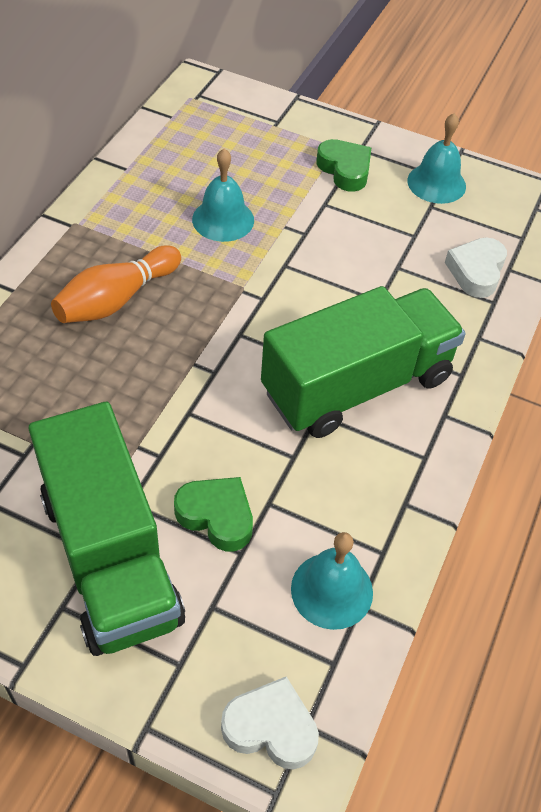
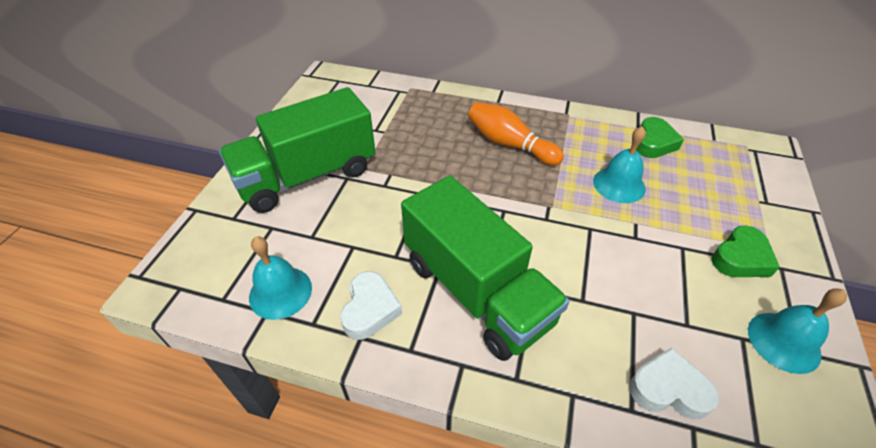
camera: 85 degrees right, 5 degrees down
(216, 516) = (339, 220): green heart -> green heart (653, 143)
(271, 728) = (182, 268): white heart -> white heart (370, 309)

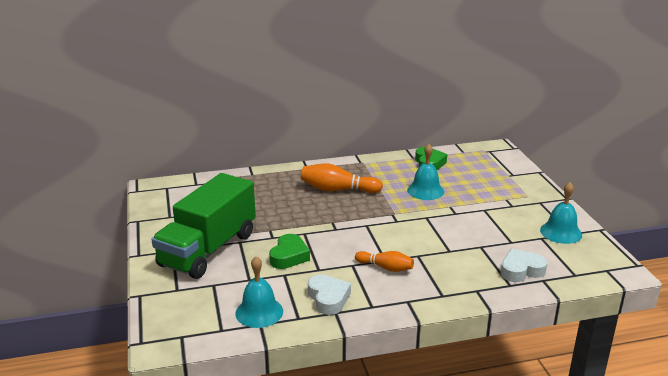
camera: 30 degrees left, 20 degrees down
(476, 291) = (385, 267): green truck -> orange bowling pin
(740, 258) = (517, 204): green heart -> green heart (289, 256)

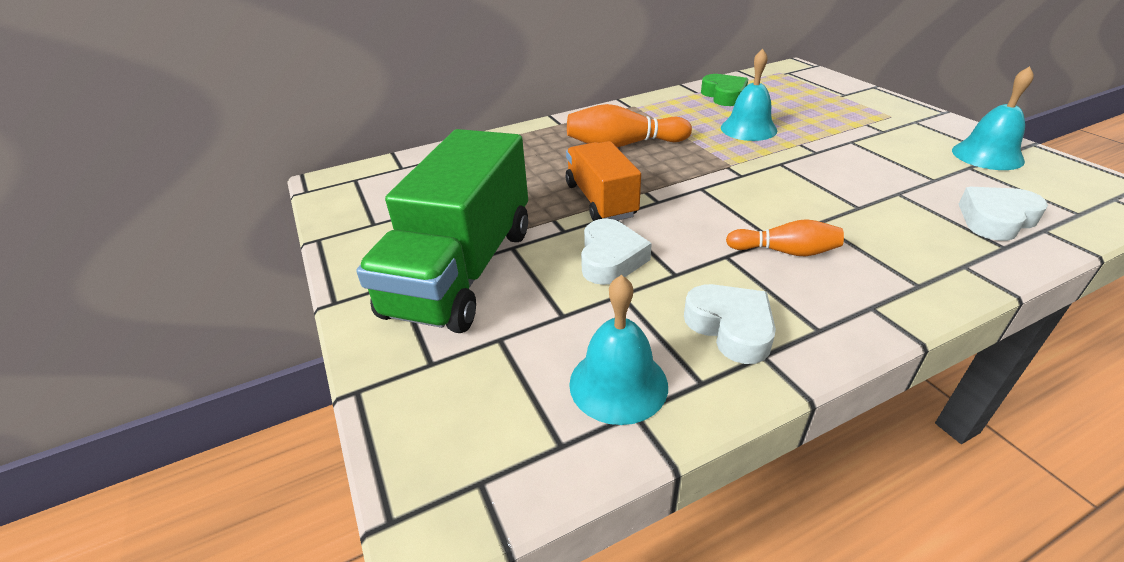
camera: 10 degrees left, 10 degrees up
(289, 256) = (610, 259): green heart -> white heart
(302, 223) = (600, 200): none -> orange truck

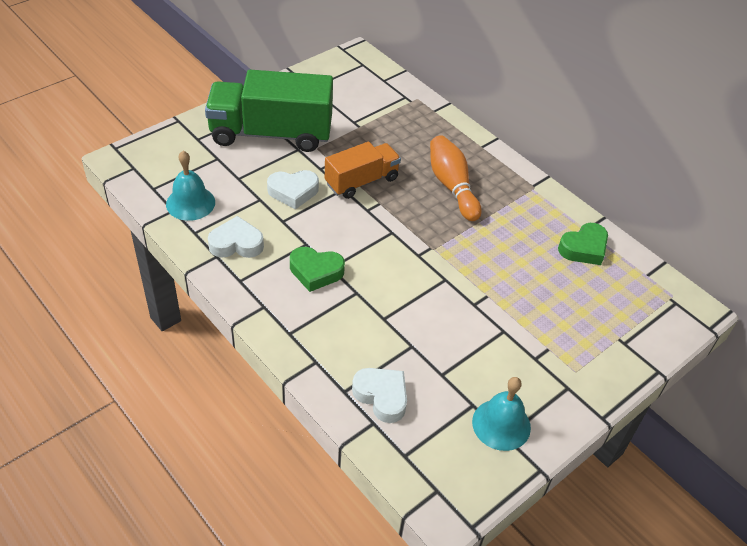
camera: 70 degrees right, 10 degrees up
(730, 328) = (236, 243): white heart -> white heart turned 135 degrees counterclockwise
(748, 129) = (508, 263): turquoise bell -> none
(785, 251) = (316, 272): orange bowling pin -> green heart

